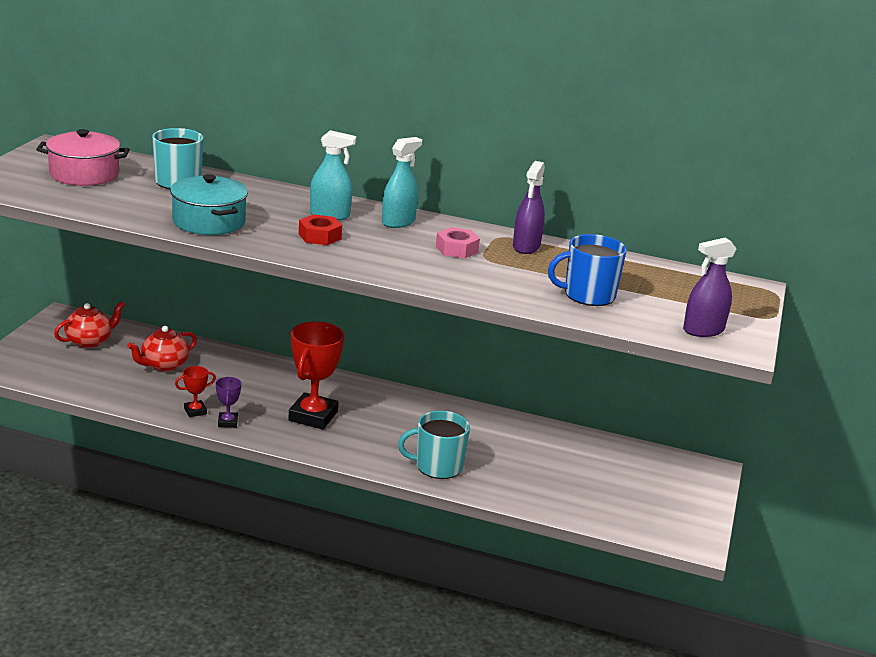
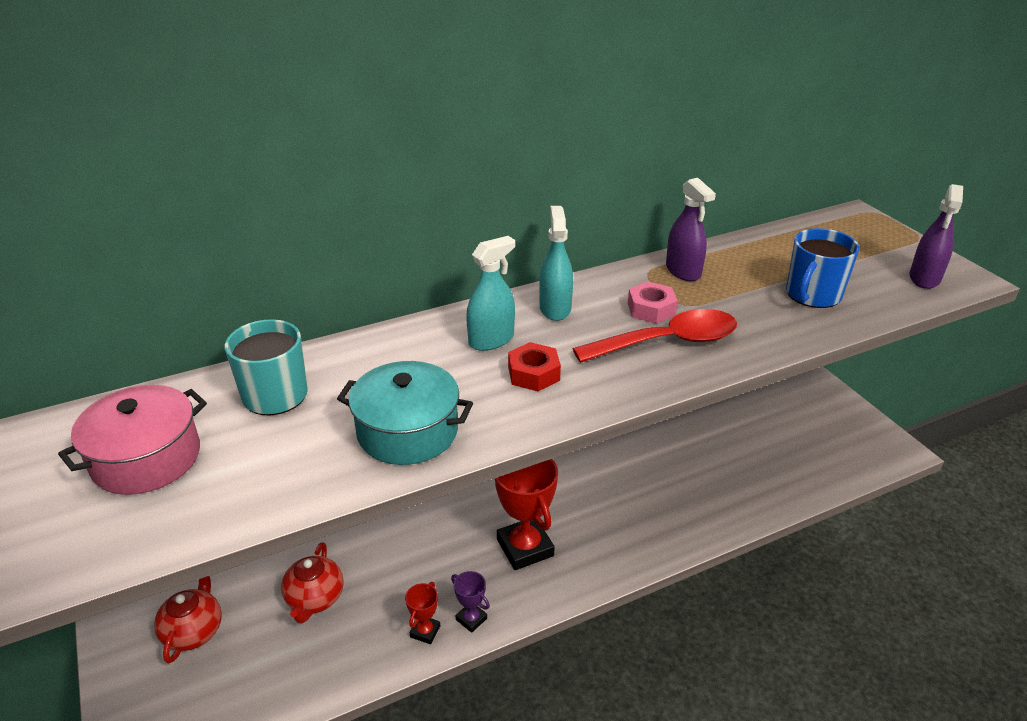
camera: 40 degrees left, 10 degrees up
(429, 264) = (667, 342): none -> red spoon
(437, 466) = (681, 520): turquoise mug -> none

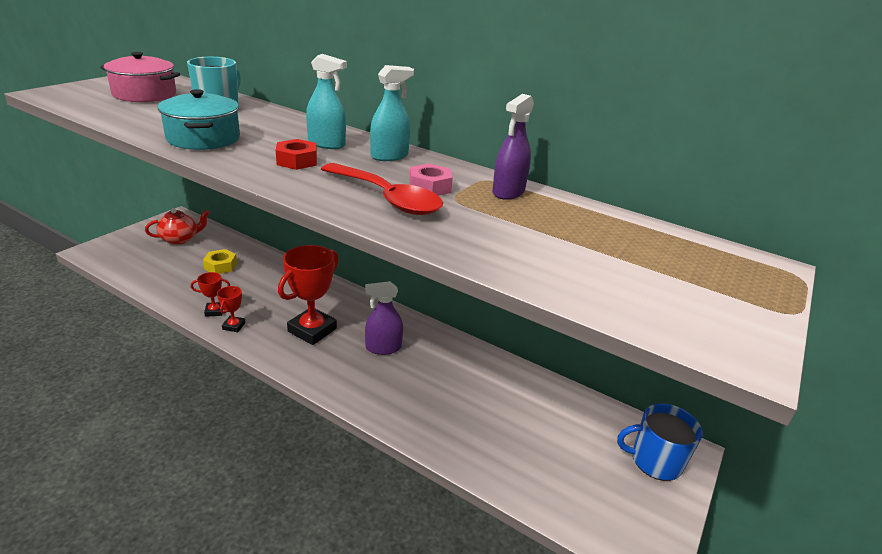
camera: 55 degrees right, 5 degrees down
(315, 599) = (221, 266): red teapot -> yellow nut
(471, 619) = (234, 326): purple trophy -> red trophy
(812, 295) = (552, 254): blue mug -> blue mug (655, 461)
(924, 278) = (694, 322): purple spray bottle -> purple spray bottle (383, 348)

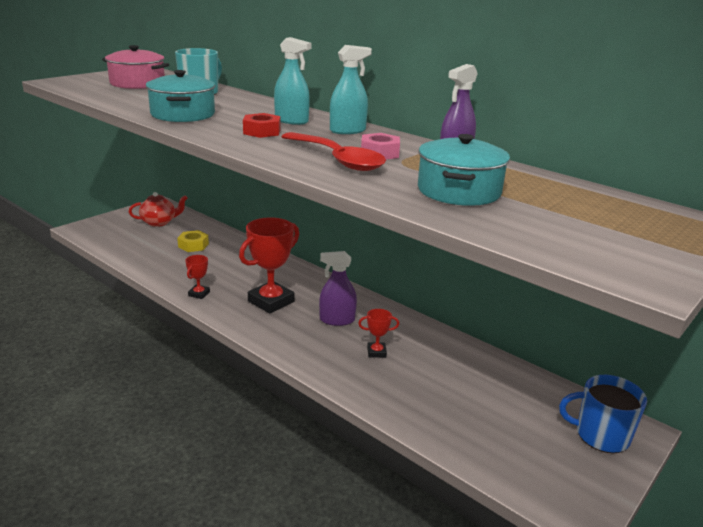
camera: 10 degrees right, 5 degrees down
(214, 311) = (183, 281): red trophy -> red trophy (376, 352)
(524, 237) = (459, 191): none -> turquoise pot

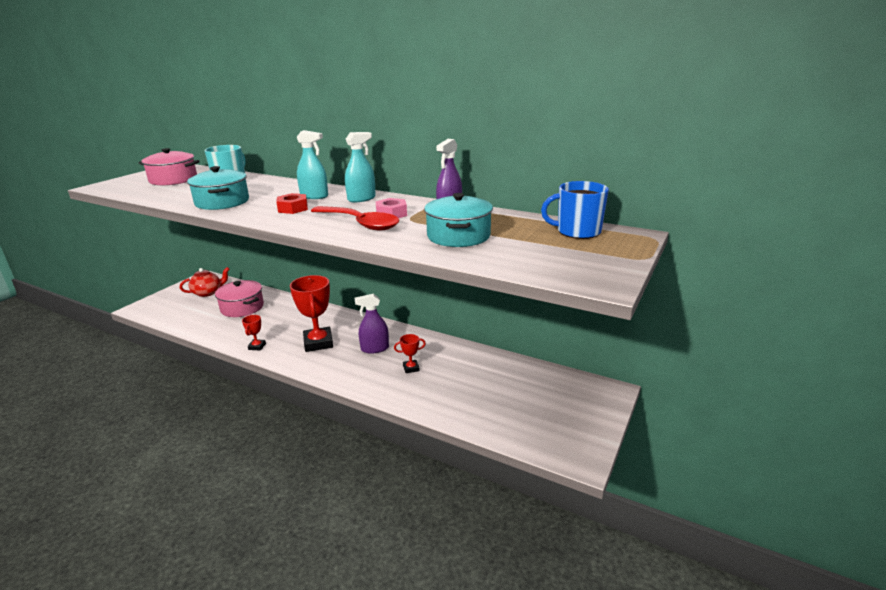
camera: 10 degrees left, 0 degrees up
(193, 245) = (242, 307): yellow nut -> pink pot
(271, 301) = (318, 343): red trophy -> red trophy turned 45 degrees counterclockwise
(601, 435) = (586, 399): blue mug -> blue mug (577, 231)

